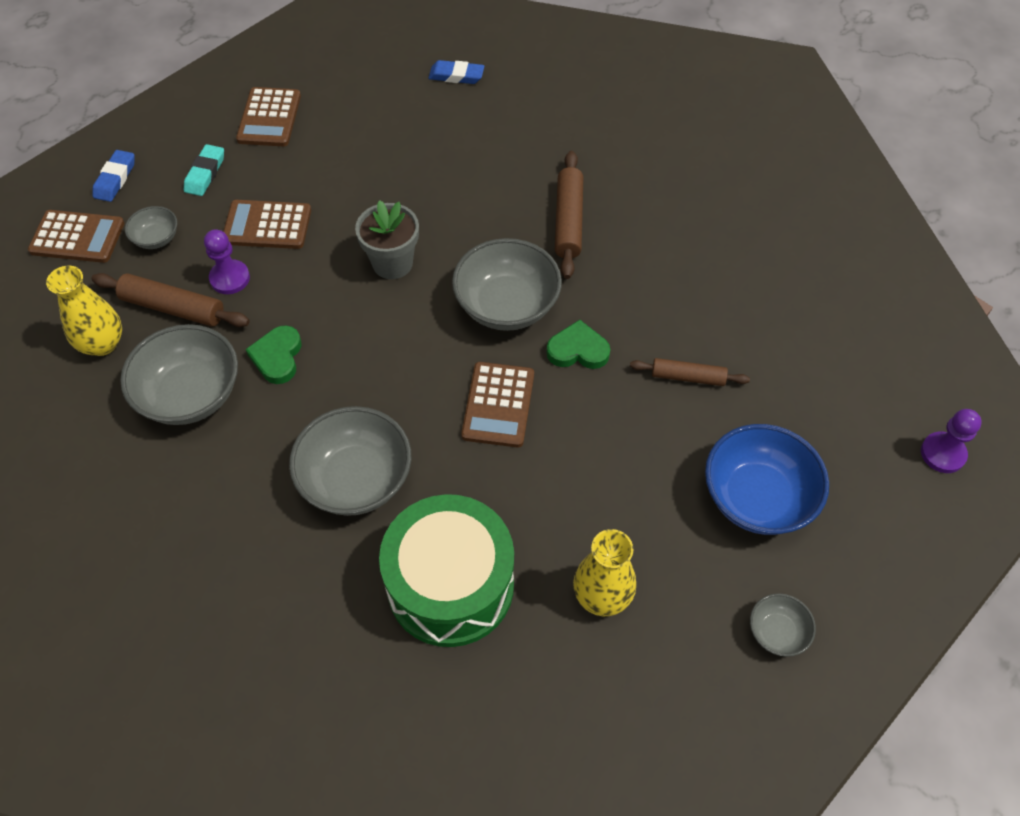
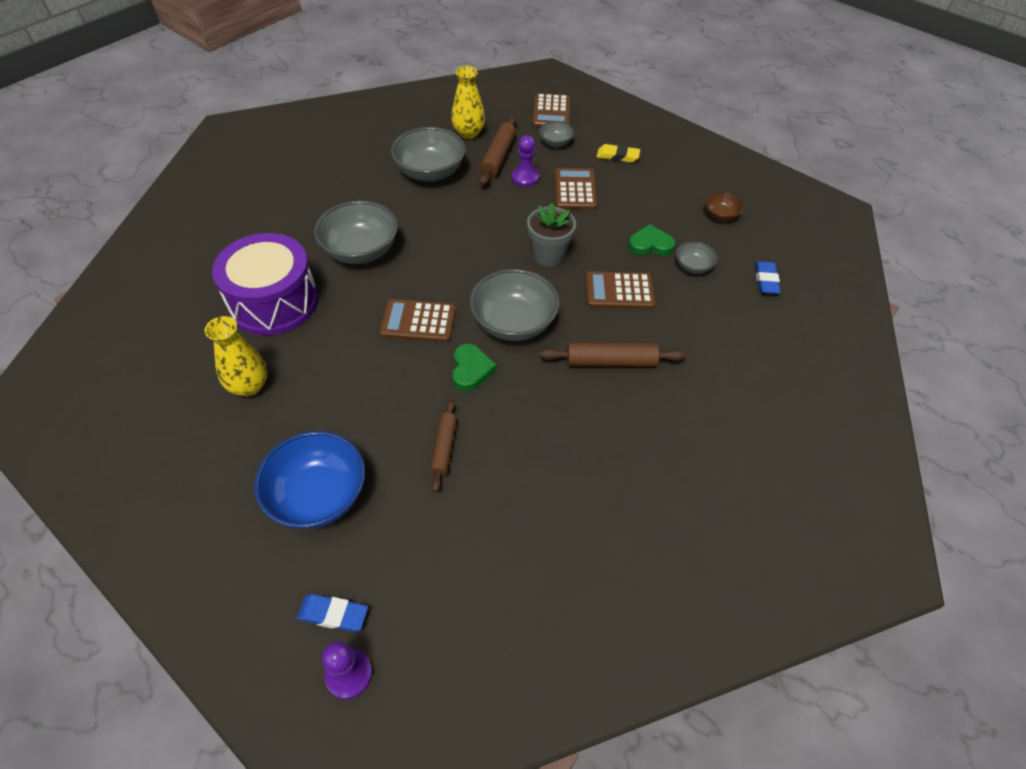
camera: 85 degrees right, 5 degrees down
(115, 179) = (603, 119): blue eraser -> blue eraser (333, 614)
(205, 173) = (617, 156): turquoise eraser -> yellow eraser
(269, 118) = (681, 180): brown calculator -> brown calculator (619, 291)
(277, 357) = (460, 206): green heart -> green heart (650, 244)
(344, 93) = (720, 215): none -> brown bowl
(450, 585) = (274, 302): green drum -> purple drum
(777, 632) = (193, 502): grey bowl -> grey bowl (693, 267)

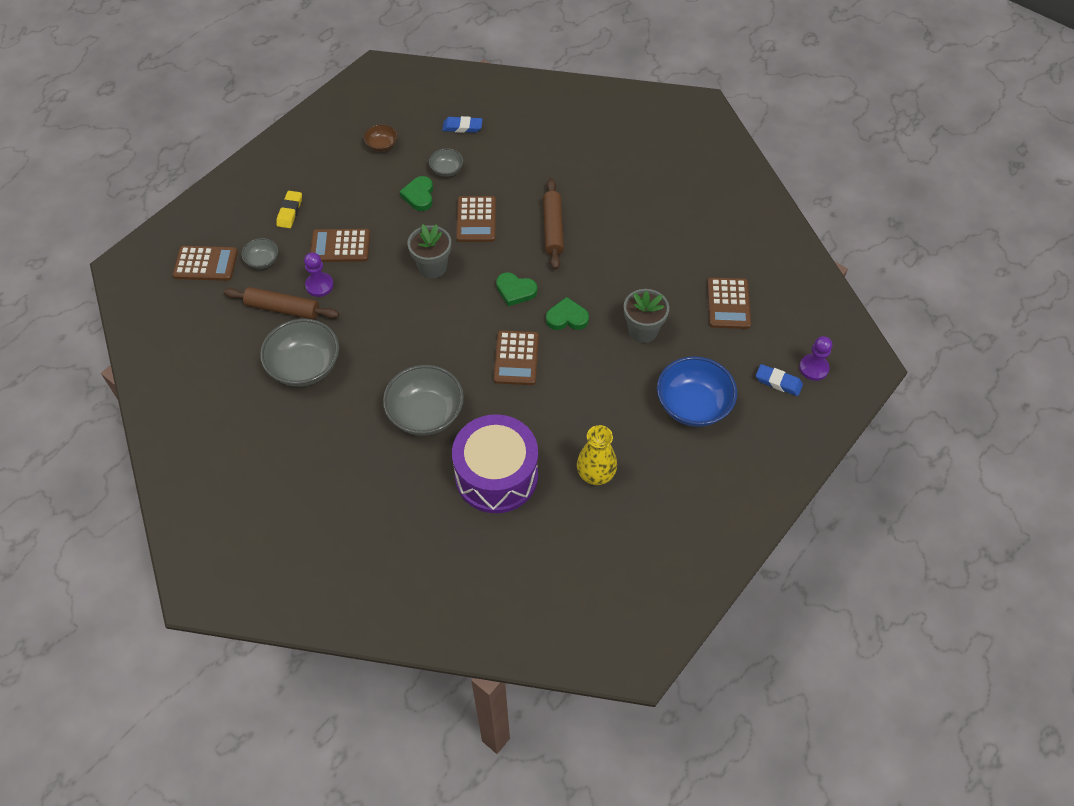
camera: 90 degrees left, 5 degrees up
(333, 614) = (778, 382): blue eraser -> blue eraser turned 75 degrees counterclockwise
(444, 448) = (643, 330): brown rolling pin -> grey flower pot
(468, 133) = (237, 337): yellow vase -> none
(481, 560) = (728, 304): none -> brown calculator
(513, 323) = (515, 291): grey bowl -> green heart

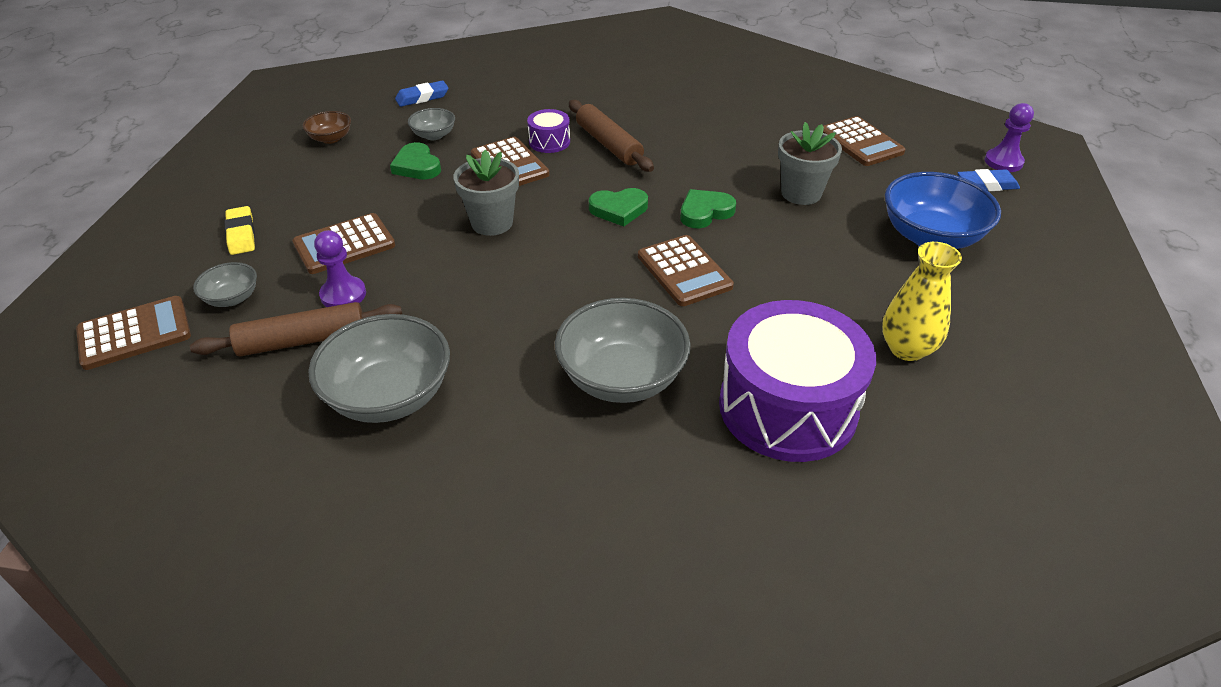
camera: 30 degrees left, 15 degrees down
(516, 209) = (549, 142): none -> purple drum

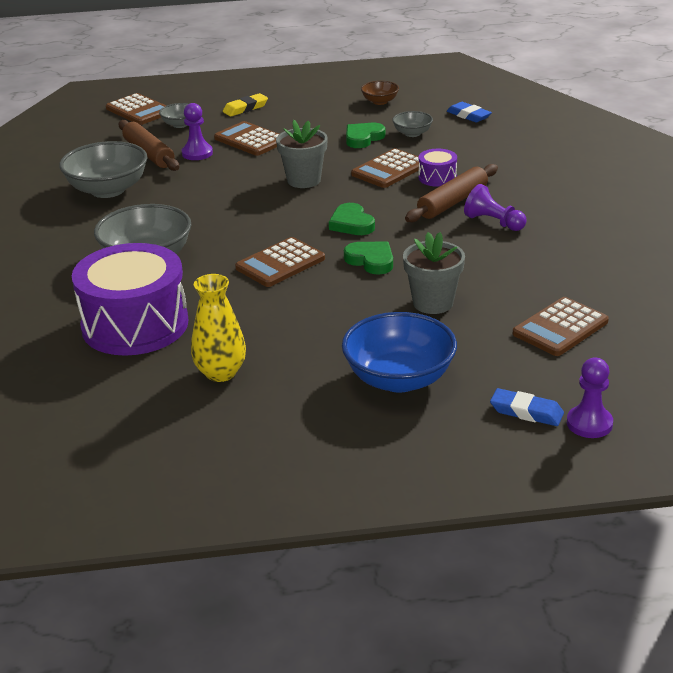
camera: 75 degrees right, 10 degrees down
(662, 132) = (493, 222): none -> purple pawn
(986, 185) = (526, 412): blue eraser -> blue eraser turned 45 degrees counterclockwise

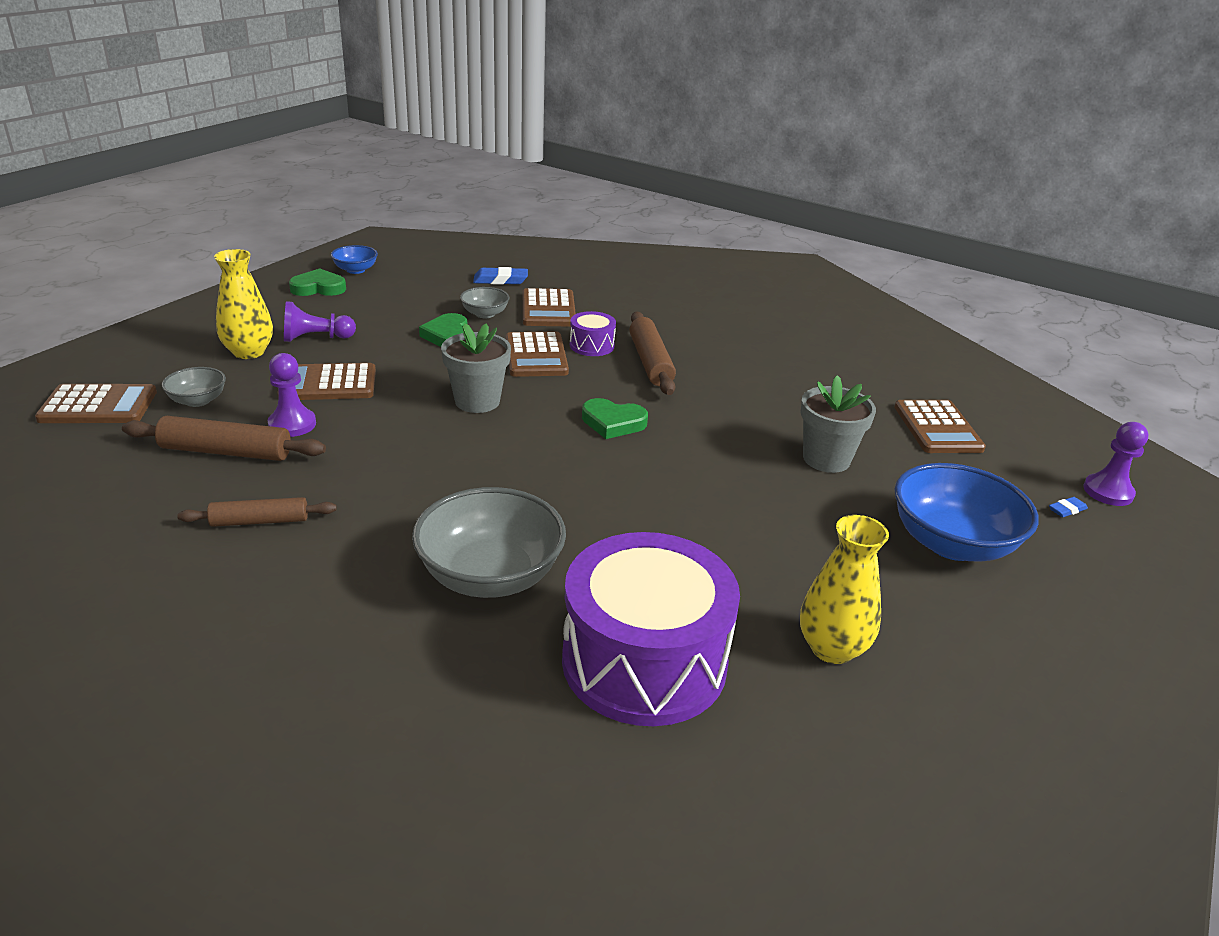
camera: 55 degrees left, 0 degrees up
(108, 190) = (260, 521): grey bowl -> brown rolling pin
(245, 108) = (249, 352): yellow eraser -> yellow vase
(280, 263) = (635, 497): brown calculator -> brown calculator (548, 309)
(371, 260) = (703, 449): green heart -> green heart (318, 288)
(380, 101) = (390, 295): brown bowl -> none
(391, 79) = (355, 270): none -> blue bowl
(493, 222) = (716, 365): purple pawn -> purple pawn (316, 338)
(526, 412) = (1067, 510): blue eraser -> blue eraser, size x0.56

